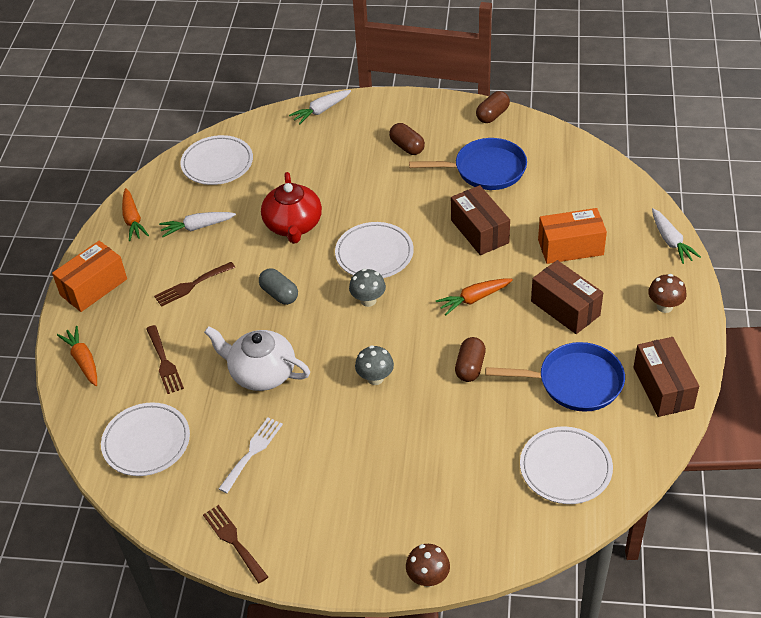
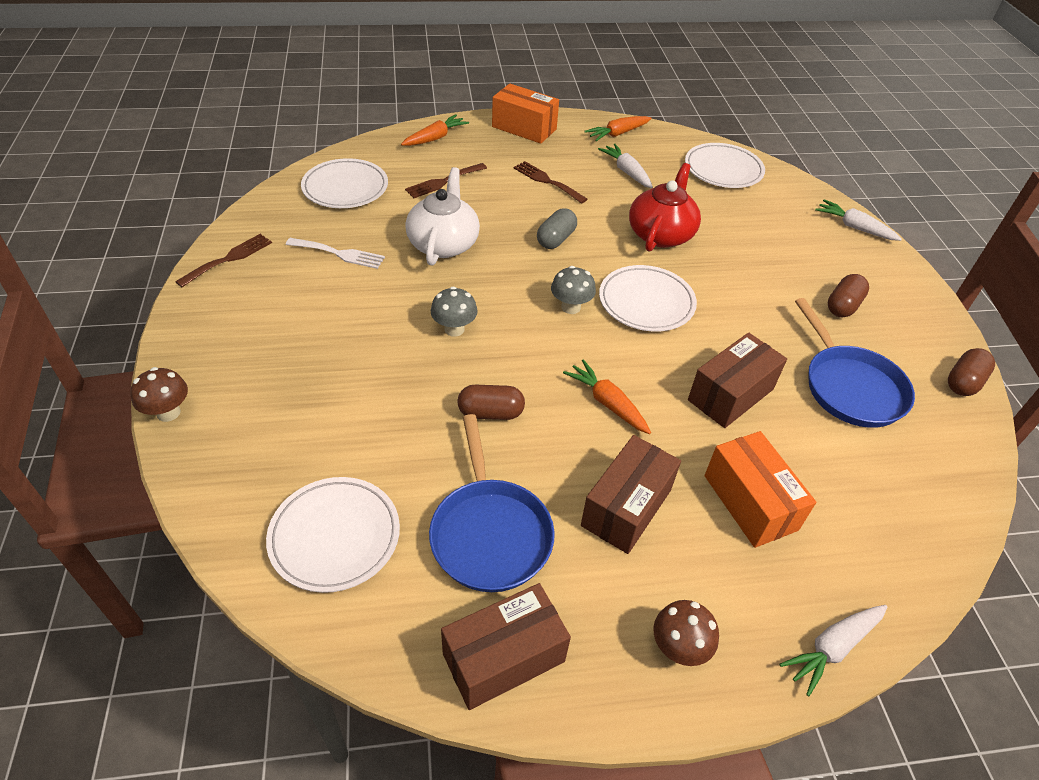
camera: 70 degrees right, 0 degrees up
(293, 225) = (661, 234): red teapot -> red teapot turned 135 degrees clockwise
(492, 115) = (963, 382): brown capsule -> brown capsule turned 75 degrees counterclockwise

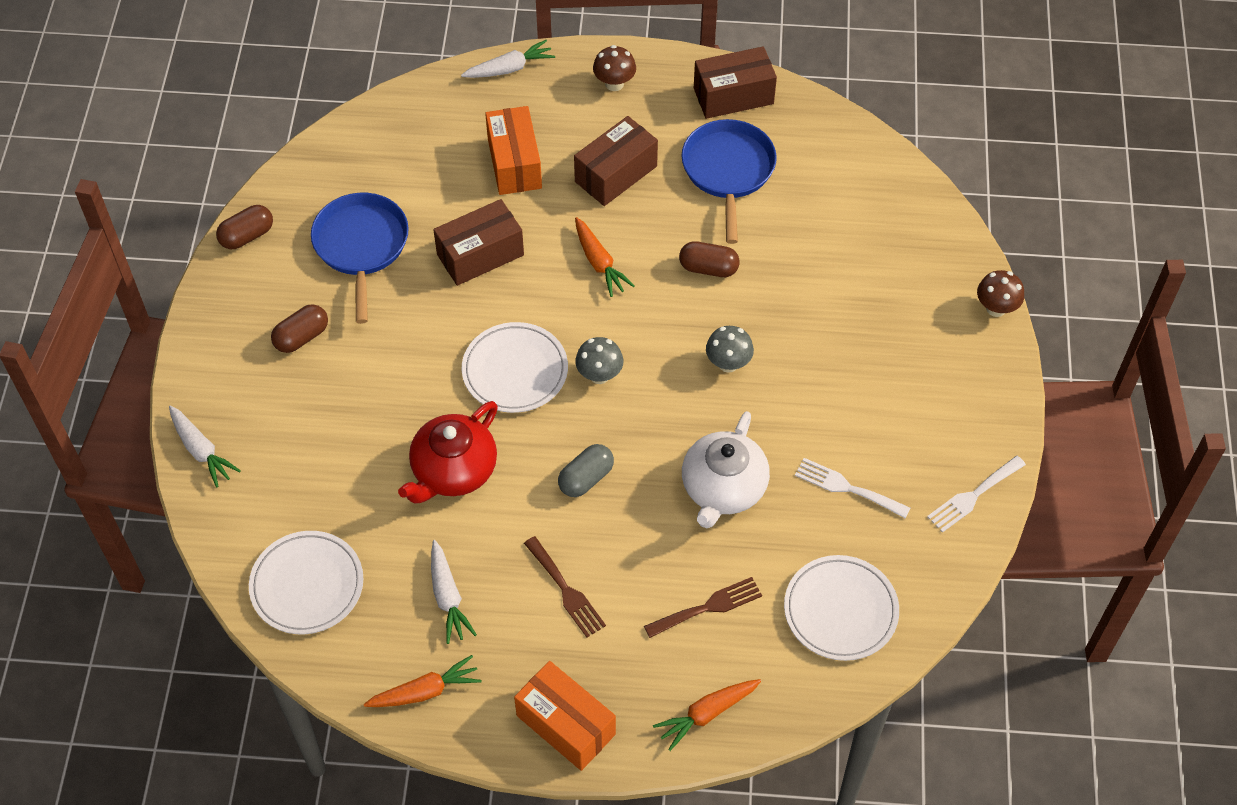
camera: 165 degrees left, 10 degrees up
(229, 259) = (973, 496): brown fork -> white fork
(335, 536) = (846, 186): white plate -> none

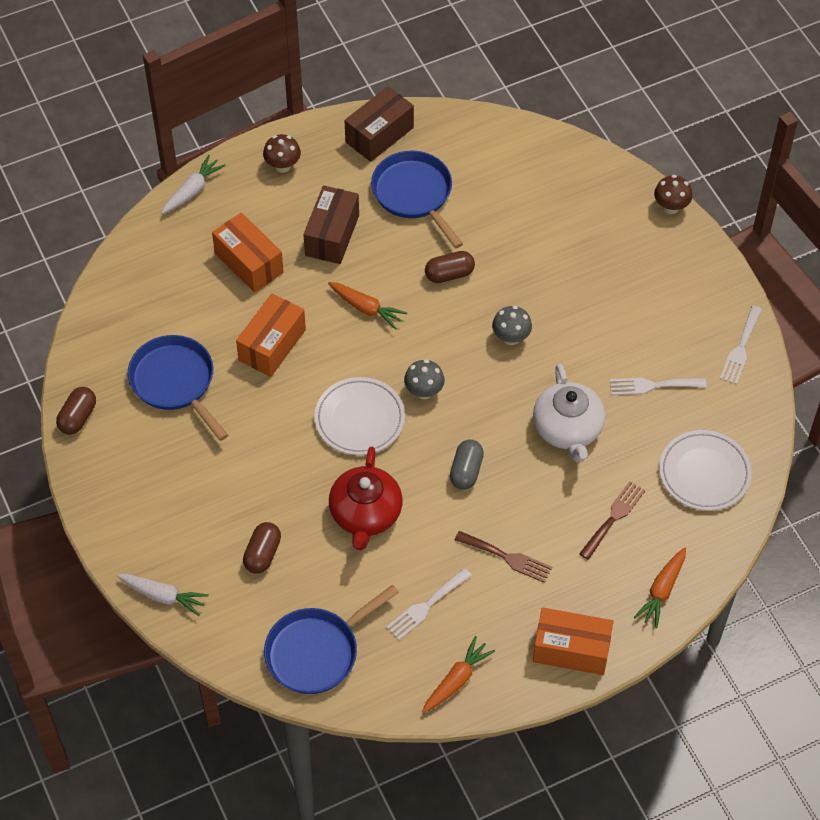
camera: 30 degrees left, 0 degrees up
(301, 337) = (179, 473): brown capsule -> brown capsule (262, 554)
(307, 585) = (316, 651): white plate -> blue pan
(448, 597) = (426, 606): white carrot -> white fork
(480, 255) = (272, 345): brown box -> orange box

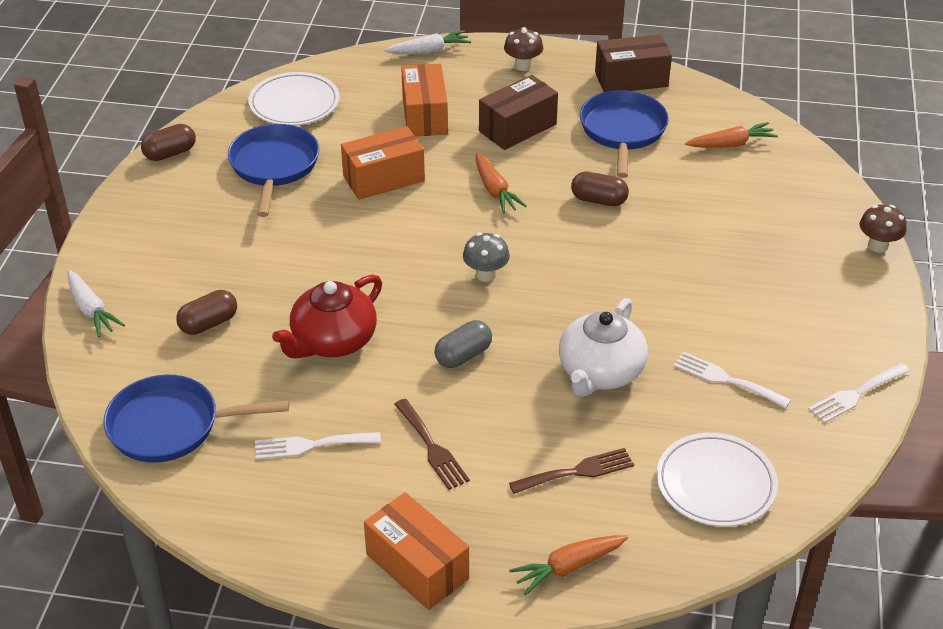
camera: 35 degrees right, 15 degrees down
(359, 419) = (404, 266): white plate -> white plate (294, 103)
(457, 680) = (274, 526): orange carrot -> orange carrot (731, 144)
(511, 337) = (612, 273): grey mushroom -> none

